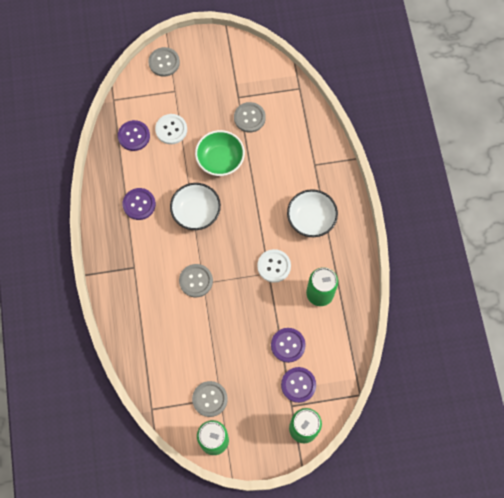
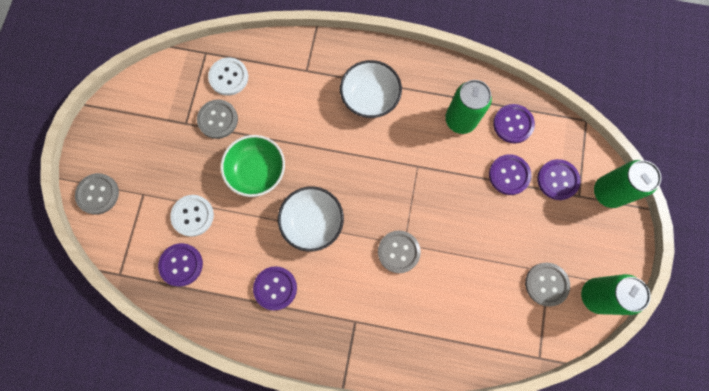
camera: 70 degrees left, 5 degrees up
(274, 266) = (411, 157): white button -> white button (228, 77)
(332, 336) = (513, 124): none -> purple button

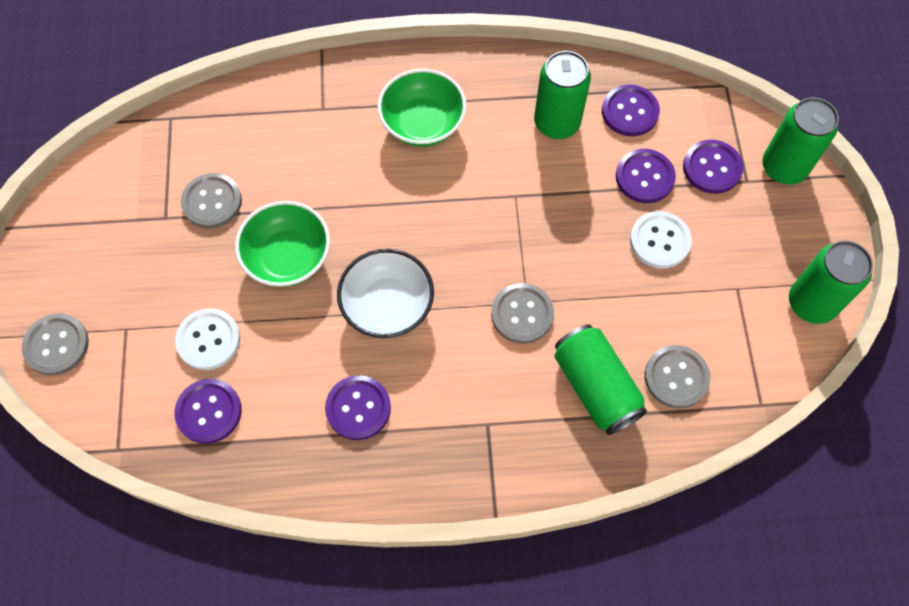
camera: 15 degrees left, 10 degrees down
(228, 77) = (213, 142): white button -> white button (659, 241)
(370, 97) = (423, 123): white bowl -> green bowl
(433, 315) = (595, 387): none -> green can
(546, 284) = (739, 305): grey button -> grey button (676, 377)

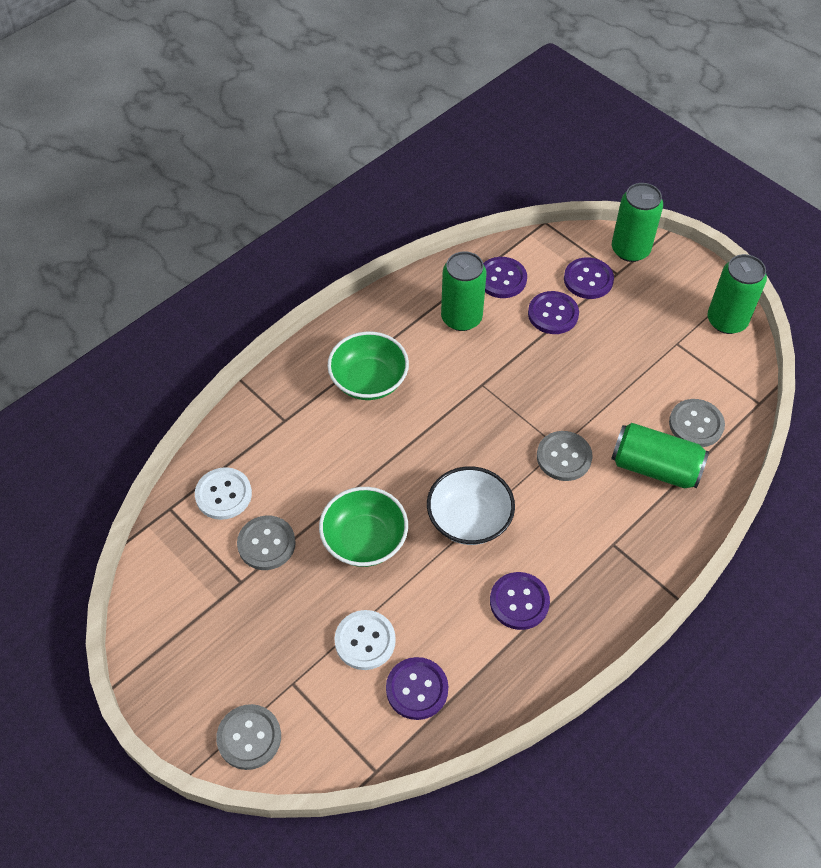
camera: 40 degrees left, 10 degrees down
(659, 241) = (602, 347): white button -> white button (223, 494)

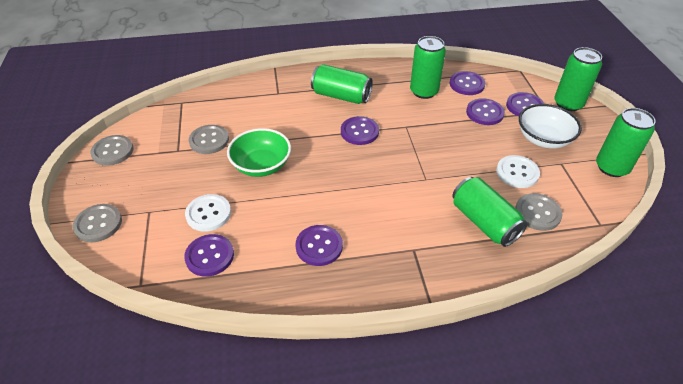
camera: 35 degrees right, 10 degrees down
(223, 494) = (213, 109): white button -> white button (517, 173)
(369, 380) = (341, 96): green bowl -> green can
(436, 423) = (359, 132): none -> purple button
(469, 519) = (332, 186): white bowl -> white bowl (543, 139)
(564, 457) = (424, 185): grey button -> grey button (112, 151)

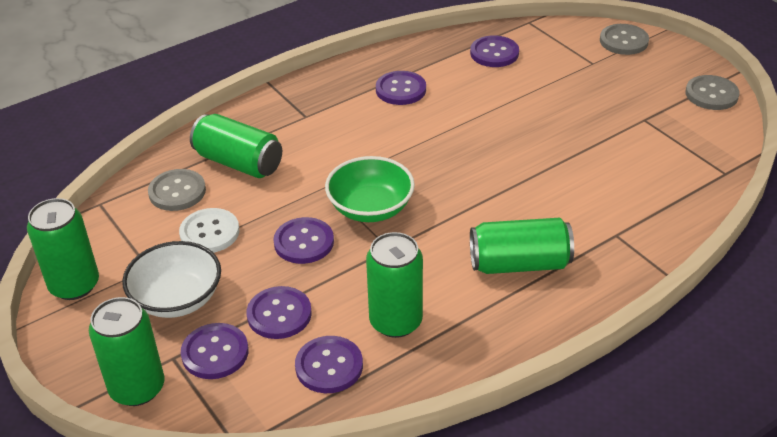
camera: 155 degrees right, 5 degrees down
(208, 214) = (533, 79): white button -> none
(209, 140) = (624, 141): grey button -> none
(261, 165) = (531, 136): green bowl -> green bowl (370, 208)
(359, 132) = (448, 216): purple button -> purple button (304, 242)

